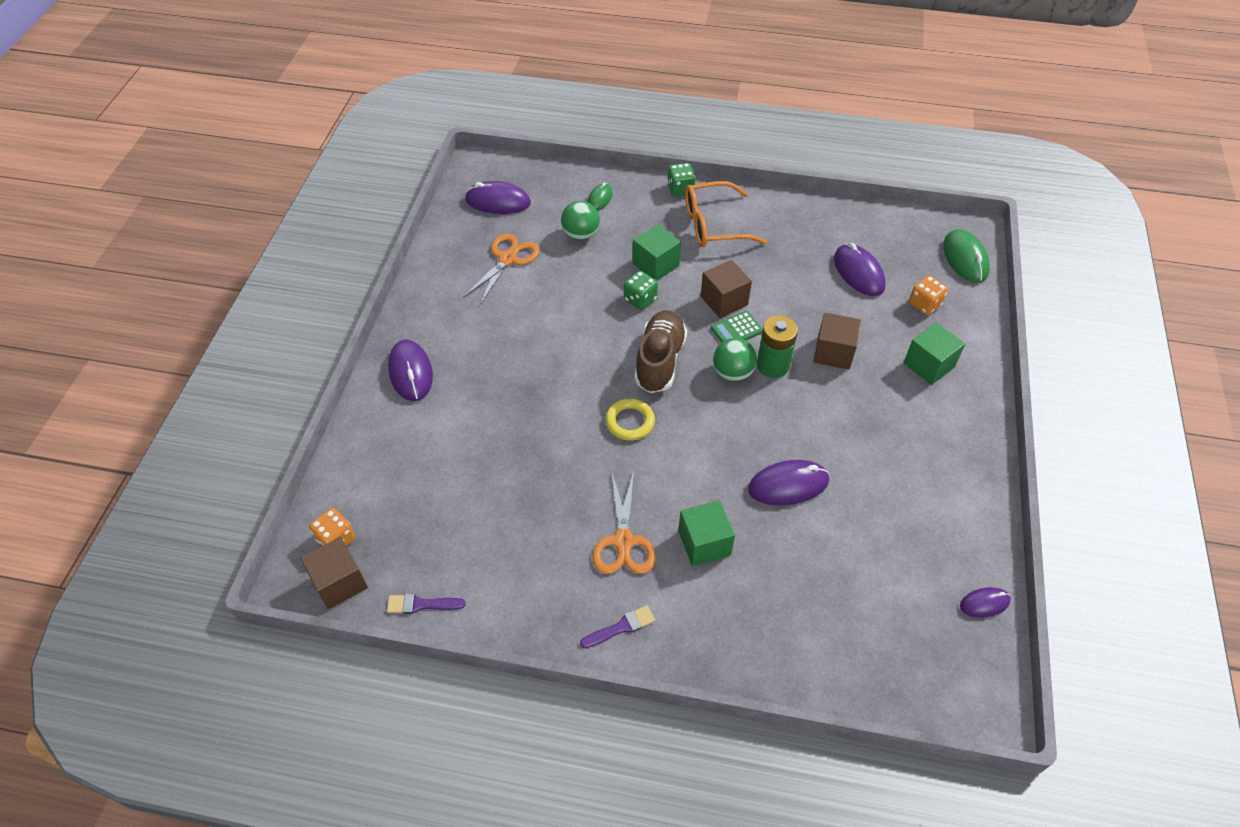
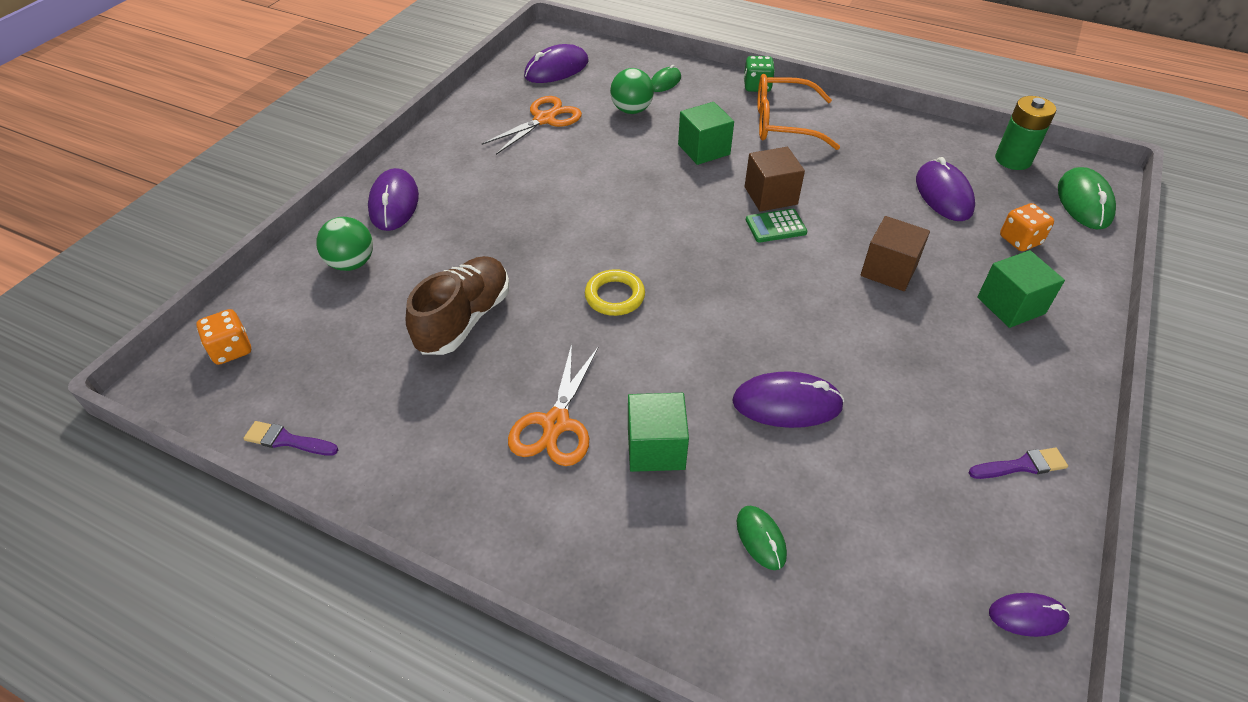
camera: 15 degrees right, 5 degrees down
(339, 582) = (210, 395): brown cube -> none
(498, 201) = (556, 69): purple mouse -> purple mouse turned 60 degrees counterclockwise
(621, 627) = (512, 524): purple brush -> purple brush (1021, 465)
(640, 299) = (674, 179): green dice -> none
(659, 361) = (673, 241): brown shoe -> brown shoe (464, 319)
(732, 373) = (756, 269): green ball -> green ball (351, 263)
(772, 365) = (808, 270): green battery -> green battery (1013, 160)
(799, 593) = (761, 538): none -> green mouse

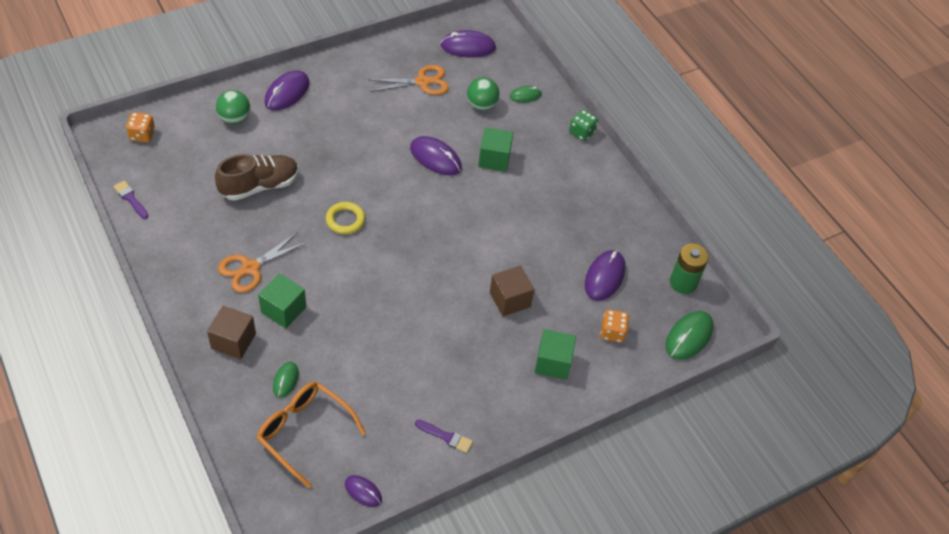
camera: 30 degrees right, 5 degrees up
(770, 195) = (498, 213): brown cube -> brown cube (233, 341)
(775, 226) = (478, 234): green calculator -> none
(784, 123) = (566, 170): orange glasses -> orange glasses (305, 432)
(787, 404) = (368, 331): purple mouse -> purple mouse (435, 158)

